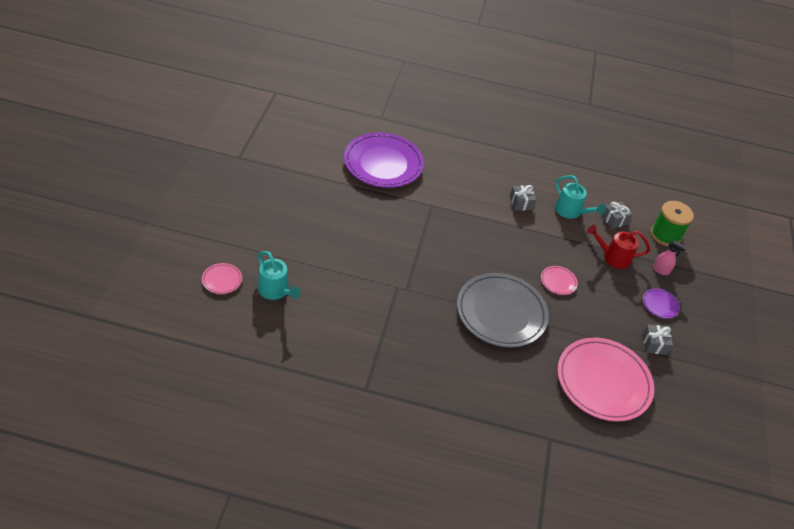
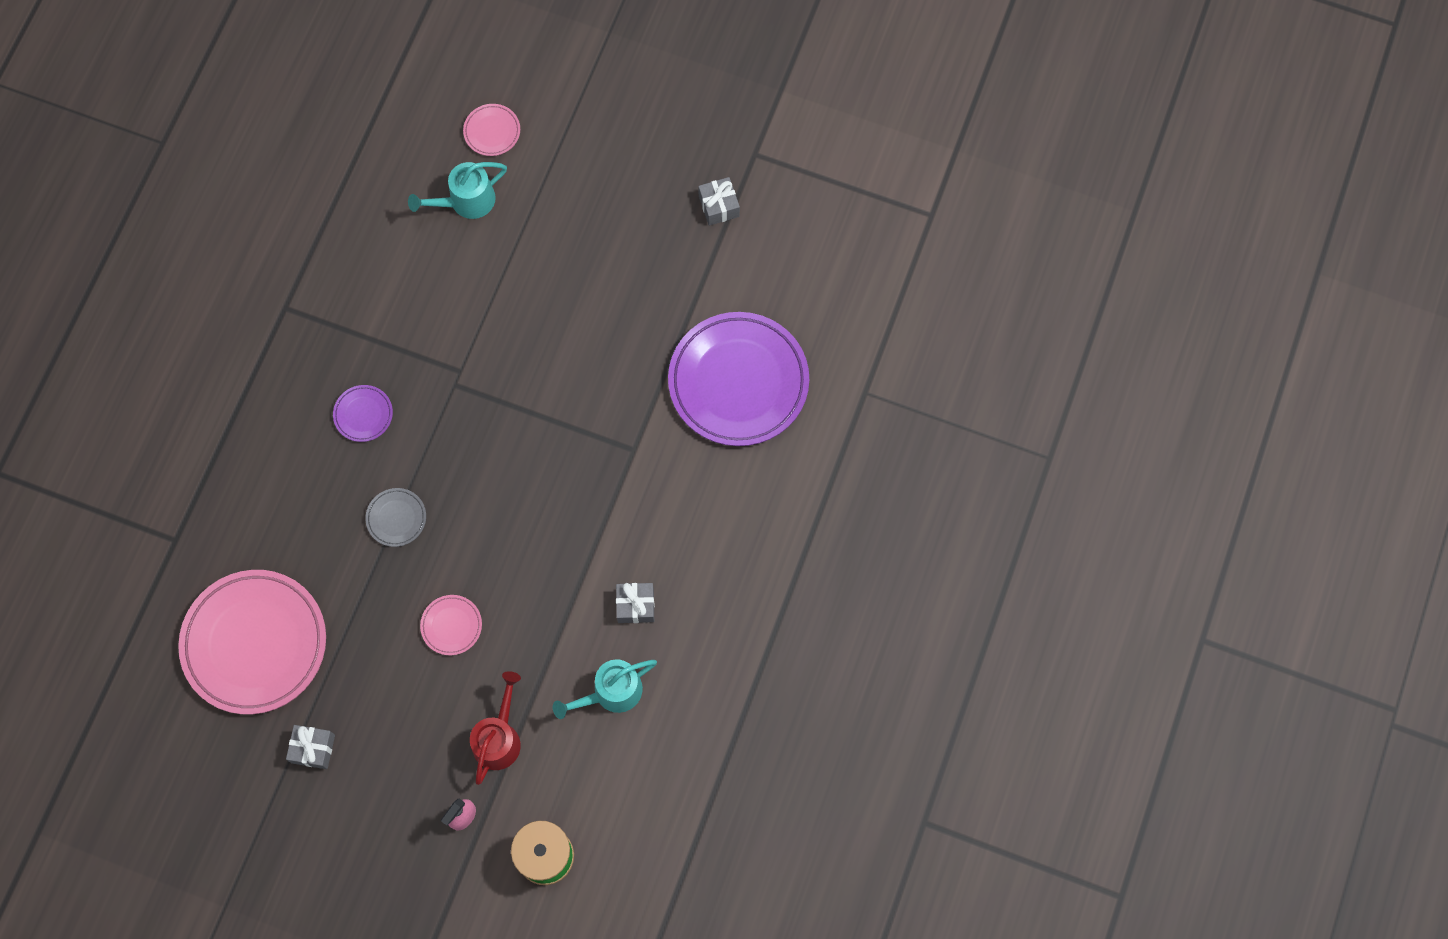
camera: 105 degrees right, 25 degrees up
(501, 313) = (396, 518): grey plate -> grey plate, size x0.42
(614, 220) = (587, 769): grey gift -> grey gift (719, 206)
(660, 305) = (389, 787): purple plate -> purple plate (363, 414)

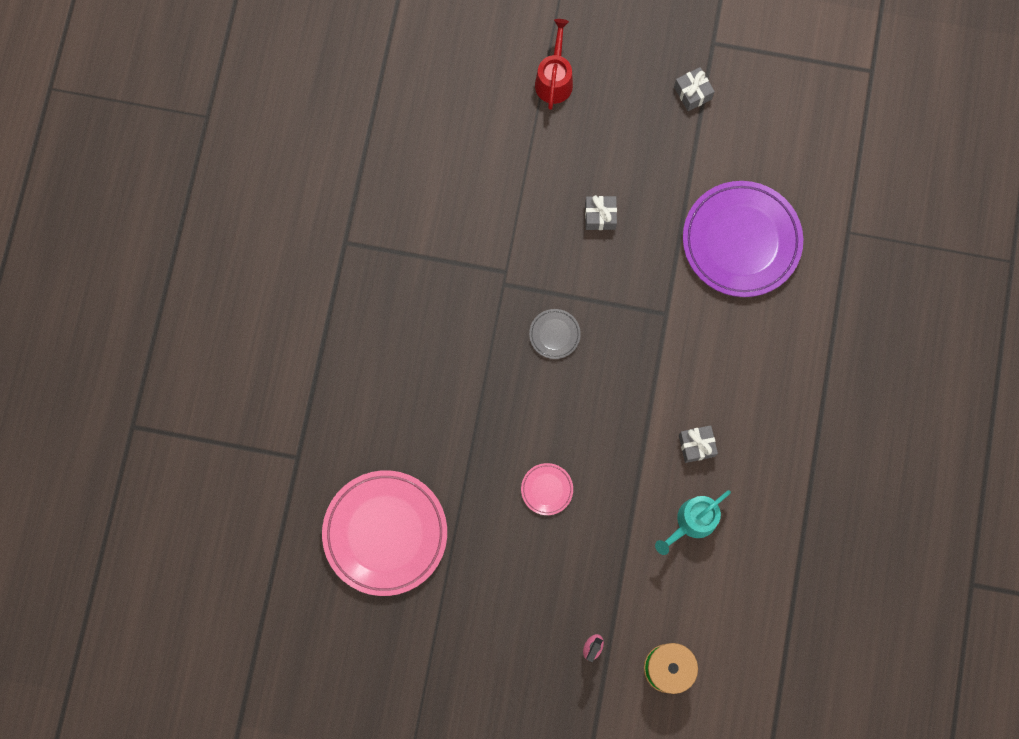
camera: 10 degrees left, 5 degrees up
(313, 749) = (454, 613): grey gift -> grey gift (600, 216)
(363, 414) = (432, 323): purple plate -> none
(396, 518) = (480, 406): grey plate -> grey plate (554, 334)
(466, 201) = (478, 125): turquoise watering can -> none
(492, 131) = (487, 60): pink plate -> none
(499, 737) = (607, 576): red watering can -> red watering can (554, 79)

